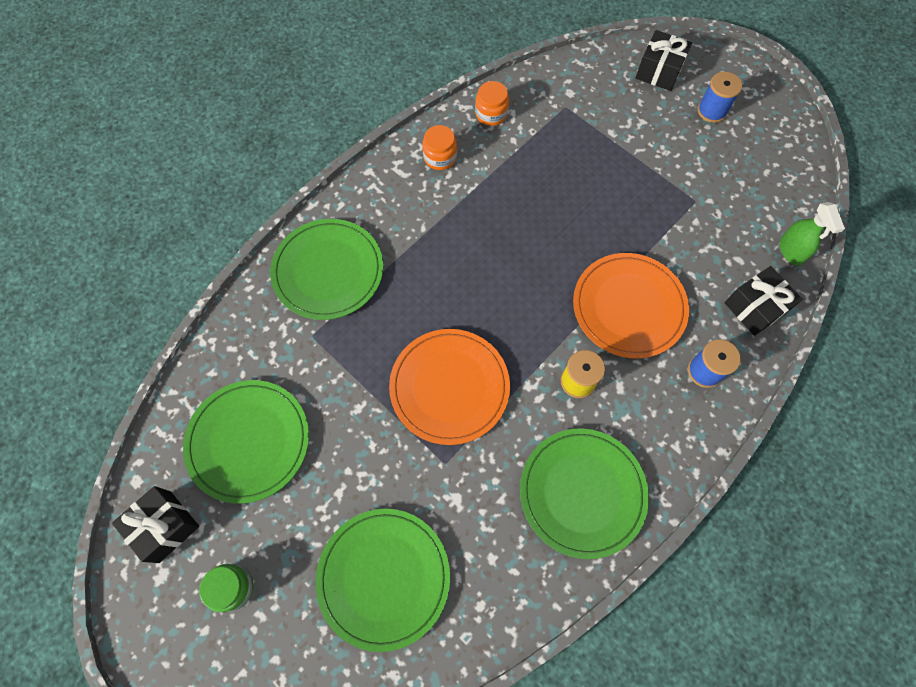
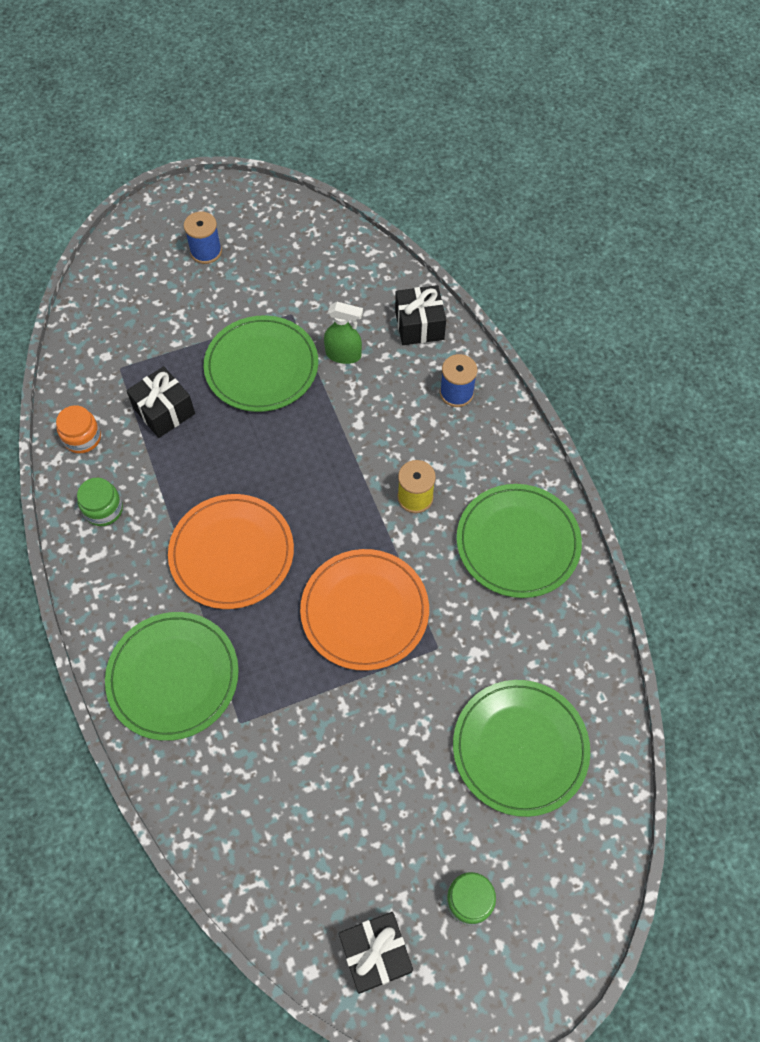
camera: 65 degrees left, 5 degrees down
(248, 441) = (325, 831): green plate -> green plate (261, 366)
(440, 157) = (103, 509): orange jar -> green jar
(629, 307) = (366, 420): orange plate -> orange plate (232, 553)
(659, 71) = (133, 270): black gift -> black gift (164, 411)
(791, 251) = (382, 270): green spray bottle -> green spray bottle (343, 355)

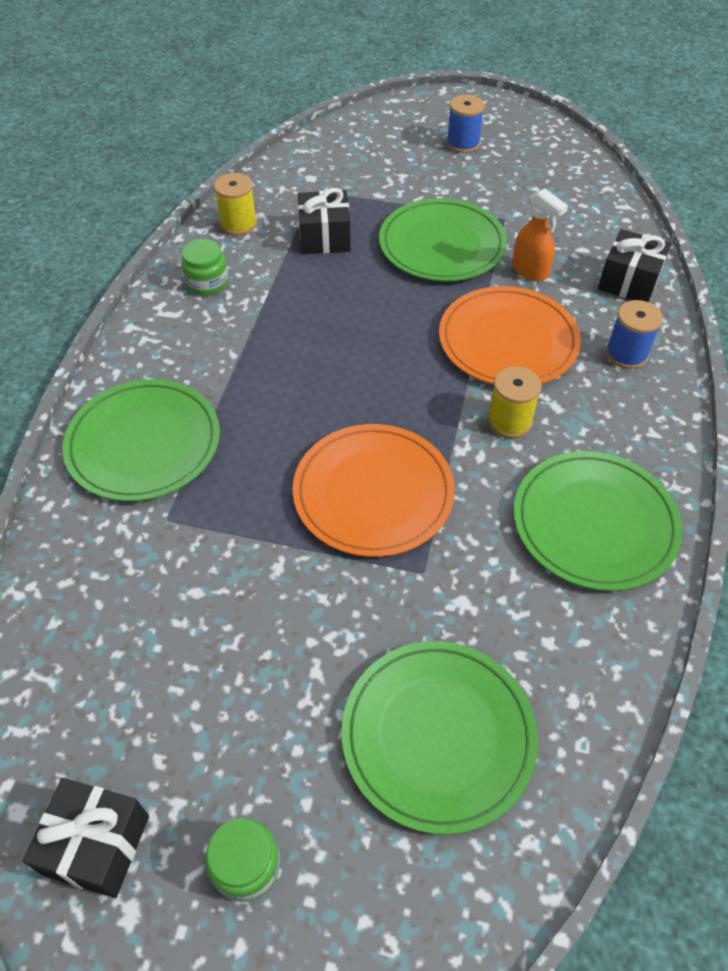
camera: 35 degrees right, 10 degrees down
(82, 438) = (238, 224): orange jar -> yellow spool
(232, 553) = (287, 373): orange plate -> orange plate (508, 341)
(343, 355) = (530, 271): green spray bottle -> orange spray bottle

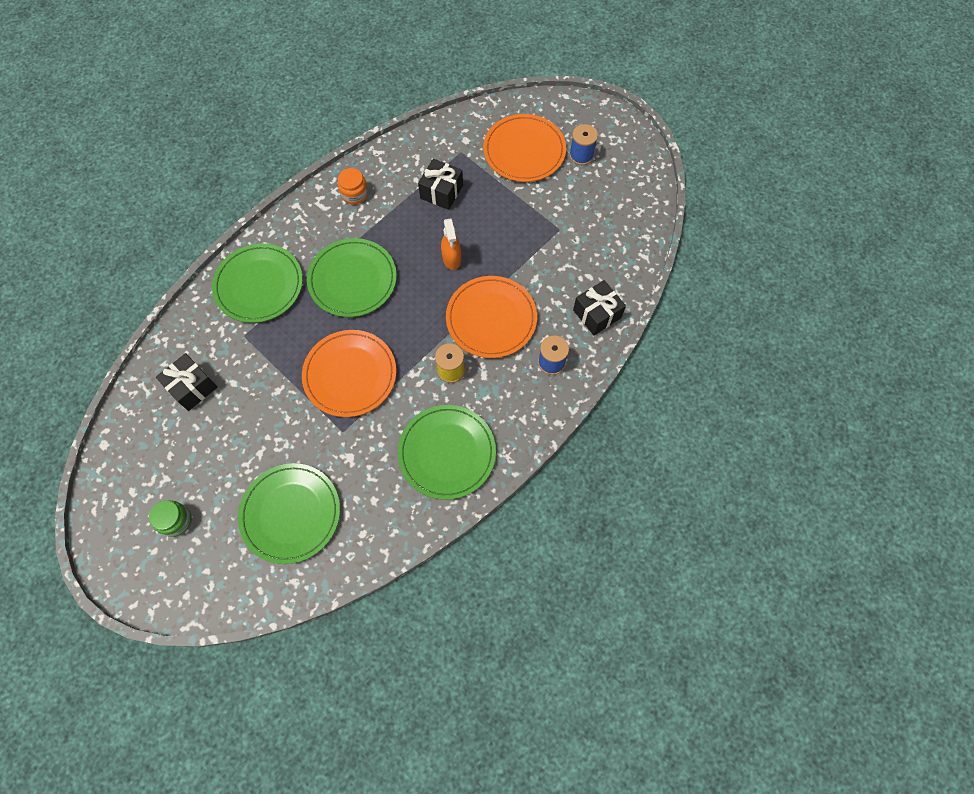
camera: 30 degrees right, 15 degrees up
(97, 845) = (125, 477): black gift -> black gift (192, 387)
(207, 282) = (354, 194): green jar -> orange jar
(238, 224) = (399, 158): yellow spool -> none
(392, 162) = (524, 151): none -> orange plate
(442, 245) = (506, 231): green plate -> green plate (352, 279)
(530, 271) = (543, 276): orange spray bottle -> orange spray bottle (451, 259)

